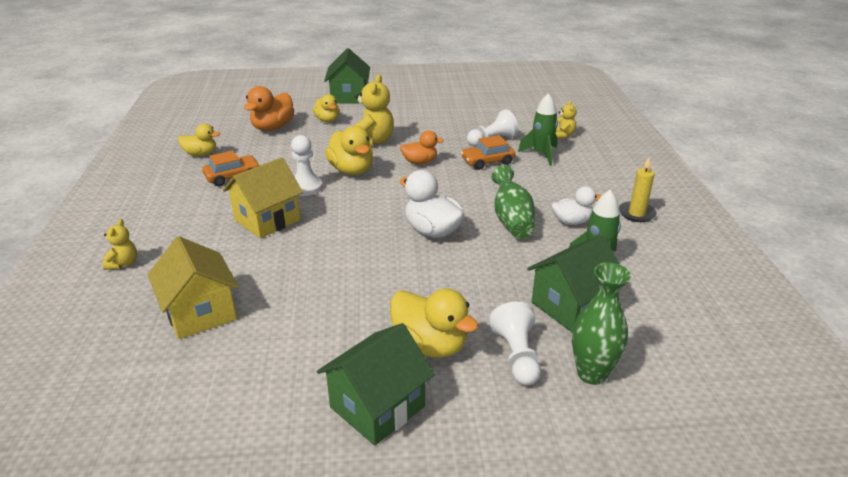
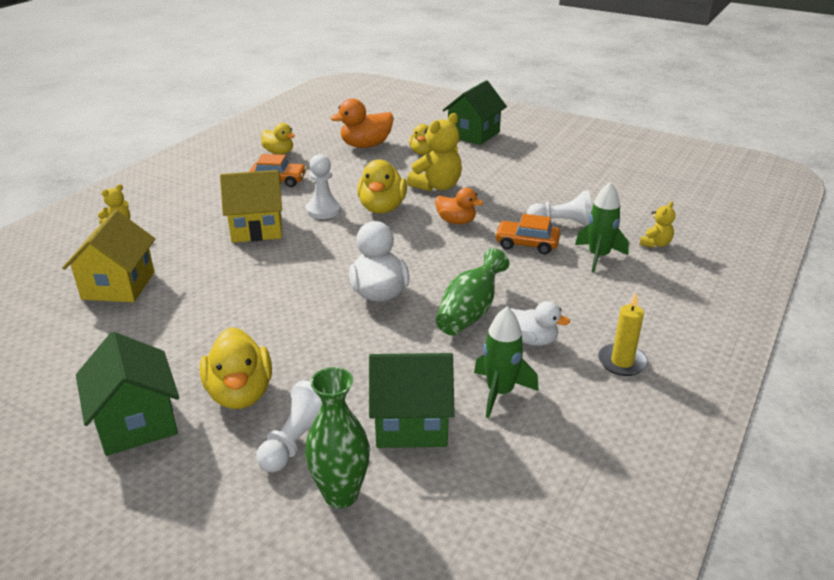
camera: 35 degrees right, 0 degrees up
(377, 407) = (136, 422): green house -> green house turned 75 degrees clockwise

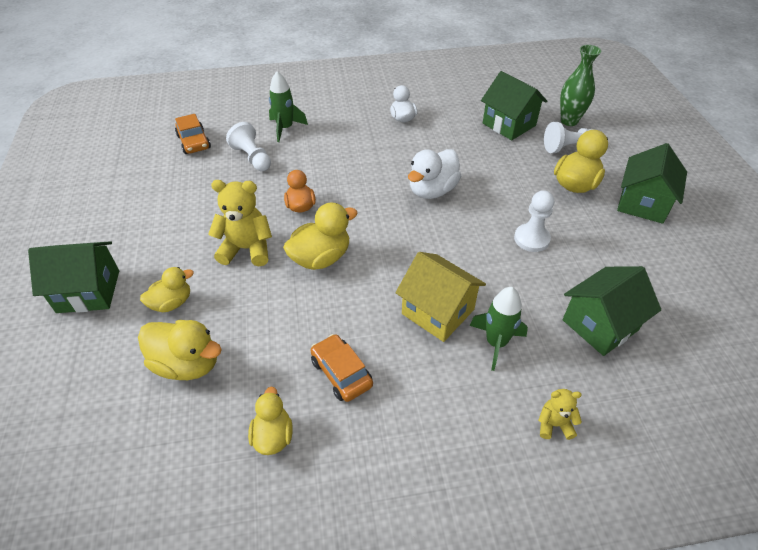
camera: 130 degrees left, 15 degrees up
(118, 285) = (600, 325): yellow house -> green house
(323, 210) = (363, 292): white pawn -> white pawn (531, 239)
(366, 145) = (187, 364): orange duck -> yellow duck
(470, 312) = (405, 147): green vase -> none
(500, 393) = (455, 111): green rocket -> green rocket (496, 343)
(526, 244) = (299, 160): orange car -> orange car (194, 142)
(622, 362) = (385, 89): yellow candle -> none
(655, 244) = (244, 114): yellow teddy bear -> none

